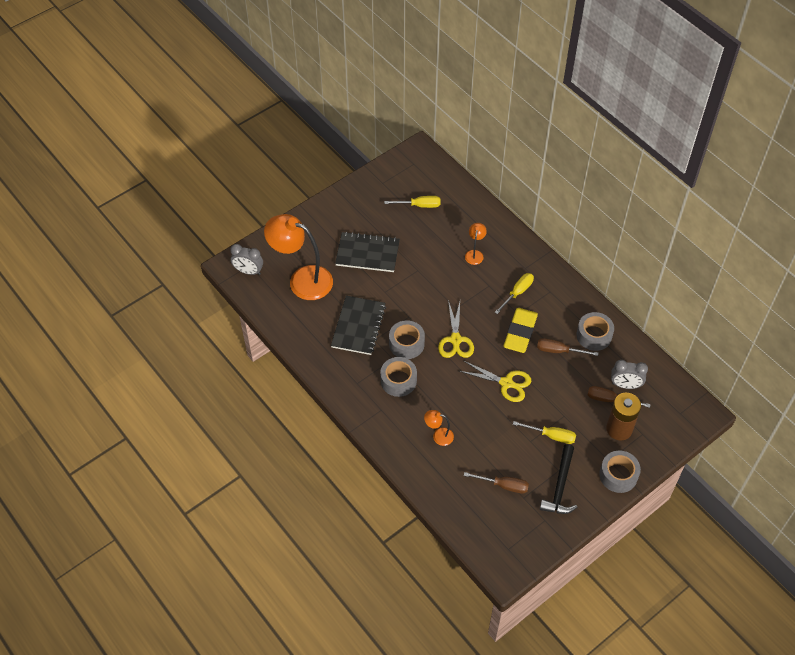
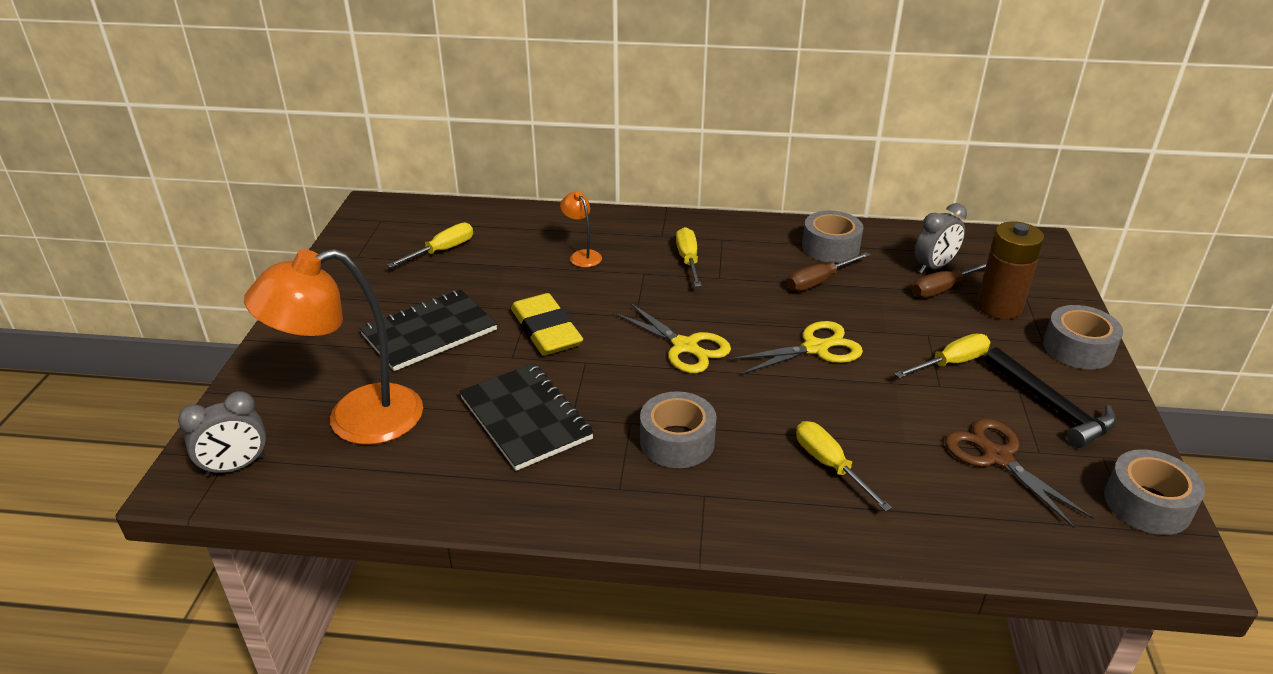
camera: 45 degrees left, 20 degrees down
(406, 344) = (626, 392): grey tape -> grey tape (1147, 504)
(438, 436) = (830, 465): orange lamp -> yellow screwdriver
(503, 485) = (997, 457): brown screwdriver -> brown scissors
(520, 332) = (750, 292): yellow eraser -> yellow eraser (546, 330)

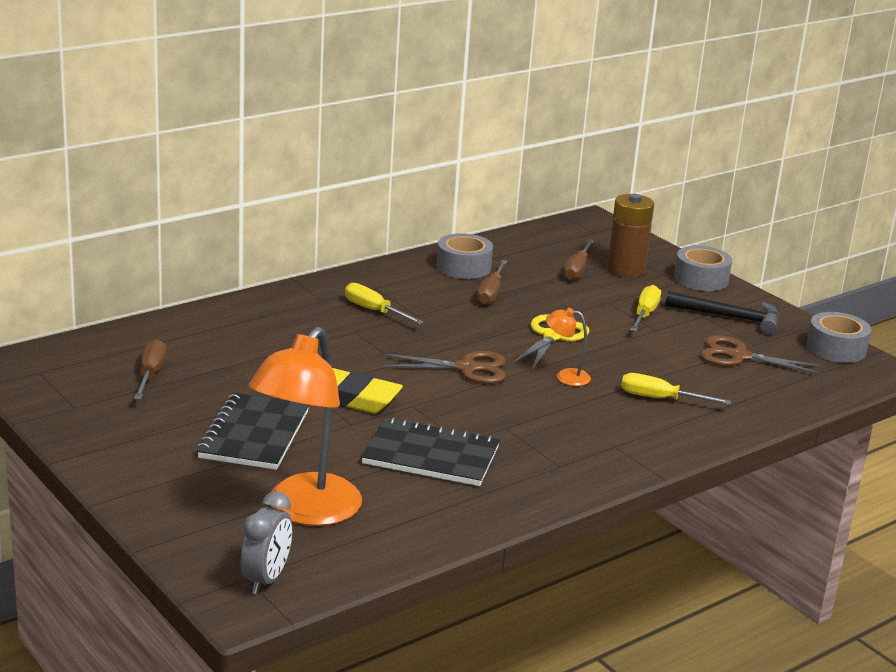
camera: 45 degrees left, 10 degrees down
(442, 251) = (150, 375): yellow screwdriver -> brown screwdriver
(582, 255) = (283, 336): orange lamp -> orange lamp (565, 376)
(677, 441) = (553, 425): grey tape -> none
(685, 346) = (466, 368): yellow scissors -> brown scissors
(934, 267) = (551, 258): grey clock -> none

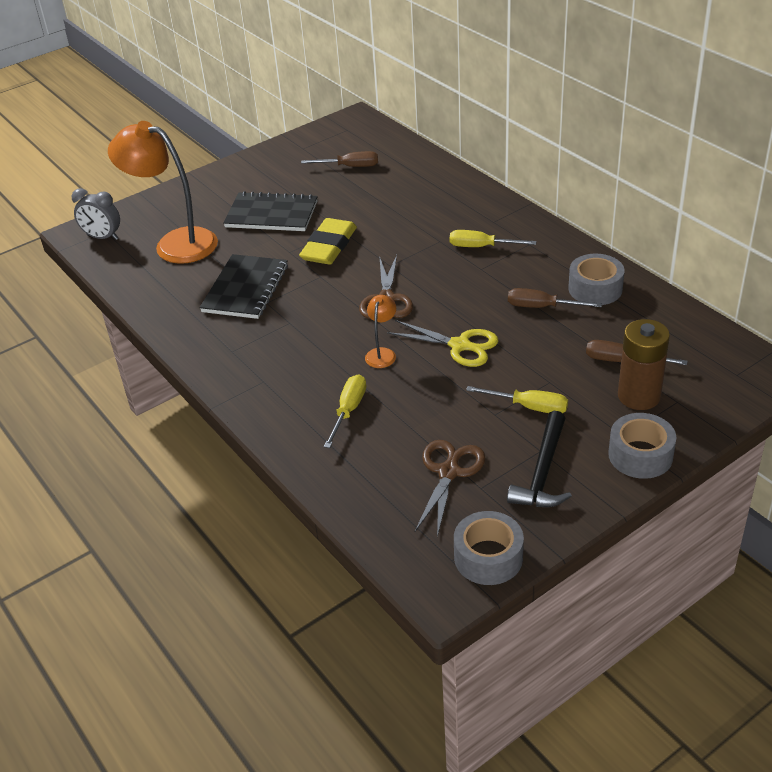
camera: 95 degrees right, 15 degrees up
(374, 311) = (481, 247): yellow screwdriver -> yellow screwdriver turned 120 degrees counterclockwise

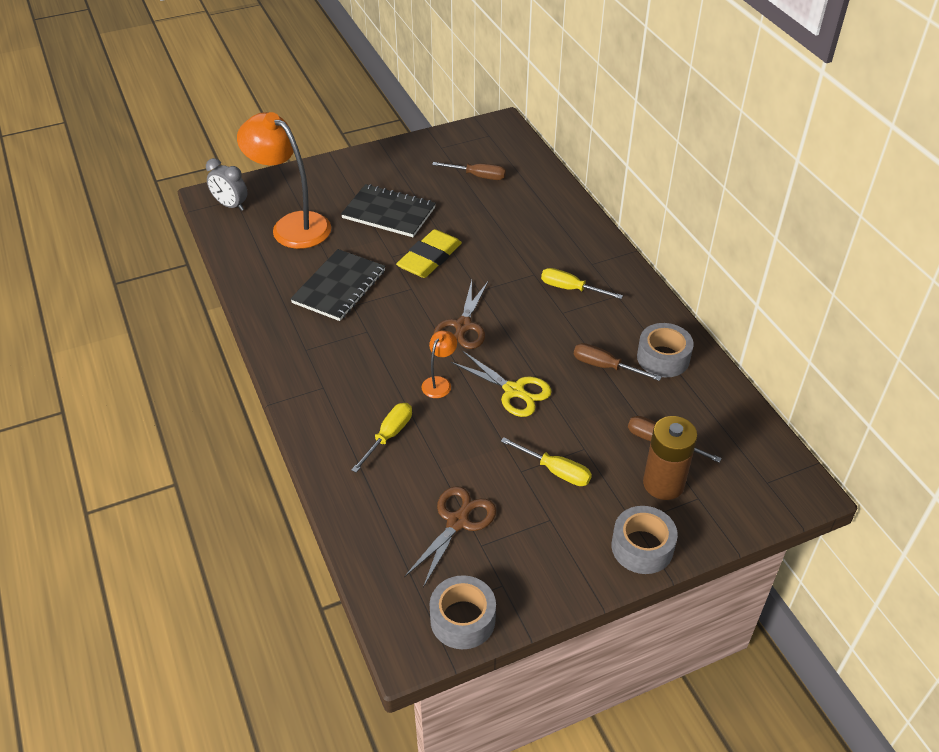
camera: 10 degrees right, 5 degrees up
(542, 472) = (544, 543): black hammer -> none

